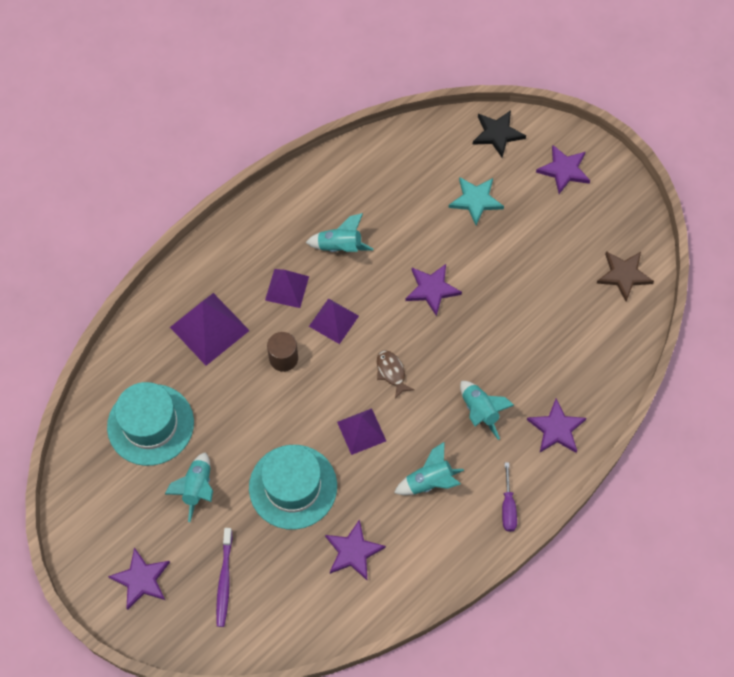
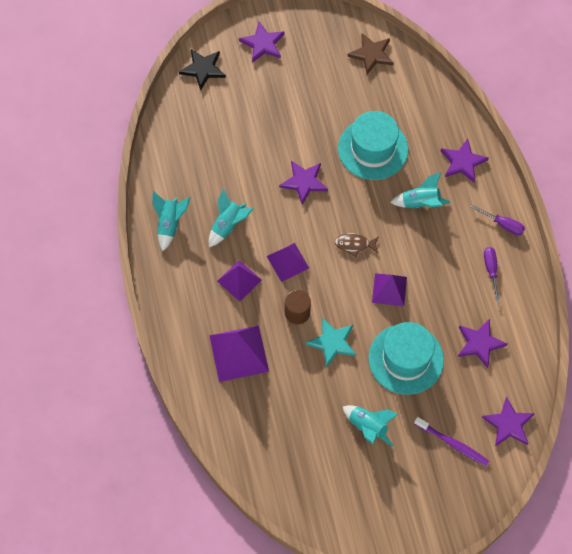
camera: 60 degrees left, 0 degrees up
(141, 579) = (419, 503): purple star -> purple star (508, 424)
(150, 424) = (295, 436): turquoise hat -> turquoise hat (373, 149)
(429, 481) = (455, 265): turquoise rocket -> turquoise rocket (169, 224)
(445, 521) = (491, 270): none -> purple screwdriver
(475, 200) = (249, 114): turquoise star -> turquoise star (332, 342)

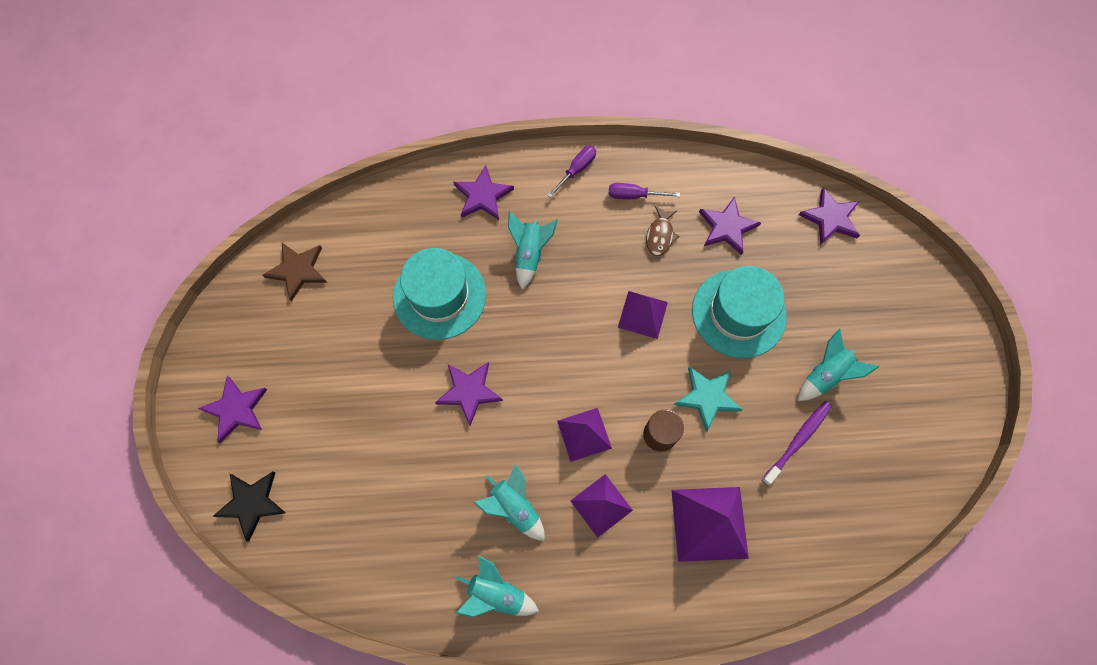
camera: 80 degrees left, 5 degrees up
(354, 245) = (573, 344): brown fish -> brown fish (660, 235)
(453, 444) = (852, 282): purple toothbrush -> purple toothbrush (798, 441)

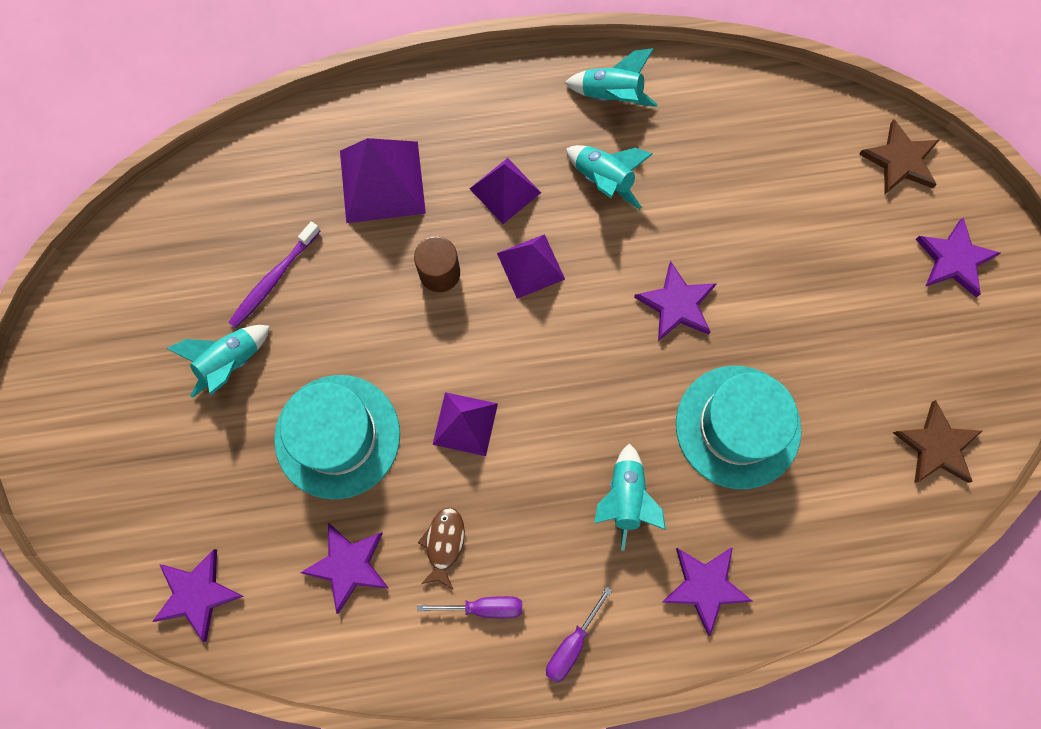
camera: 175 degrees right, 5 degrees up
(252, 503) = (900, 160): black star -> brown star
(707, 397) = (381, 322): turquoise star -> none

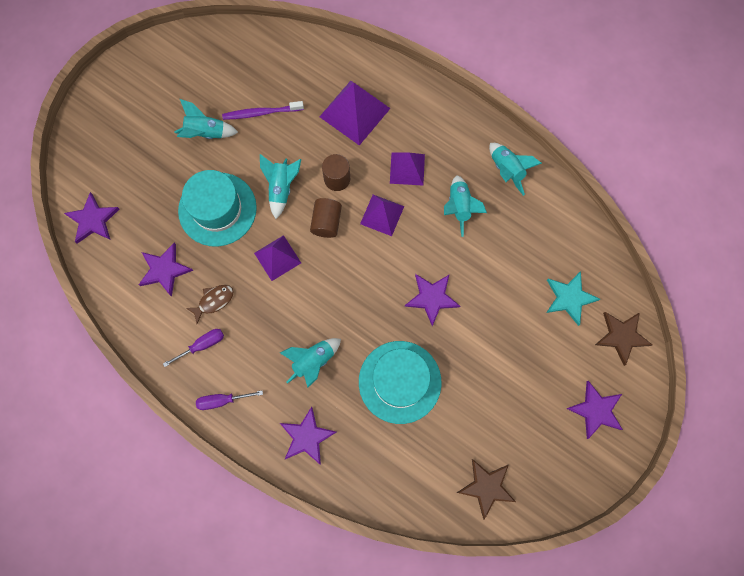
camera: 45 degrees right, 0 degrees up
(387, 342) = (281, 188): none -> turquoise rocket
(478, 332) = (326, 222): none -> brown cylinder
(483, 607) = (202, 345): purple screwdriver -> purple screwdriver turned 75 degrees counterclockwise
(811, 170) = (569, 298): none -> turquoise star

